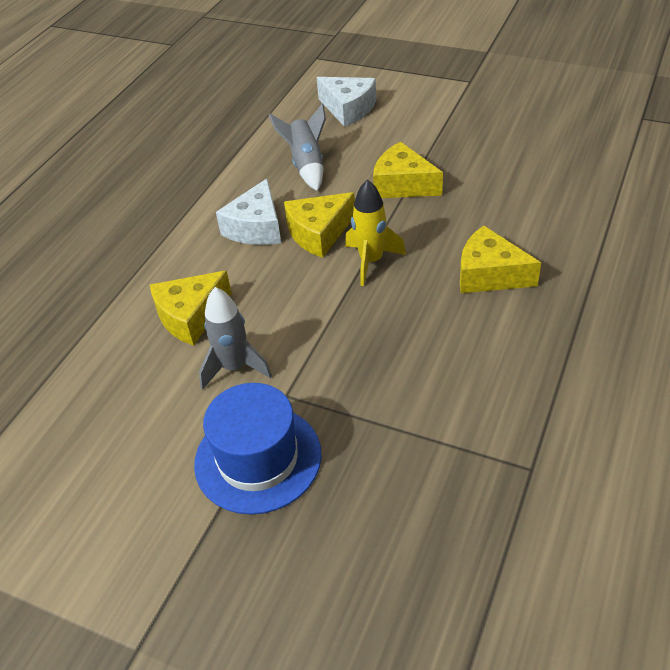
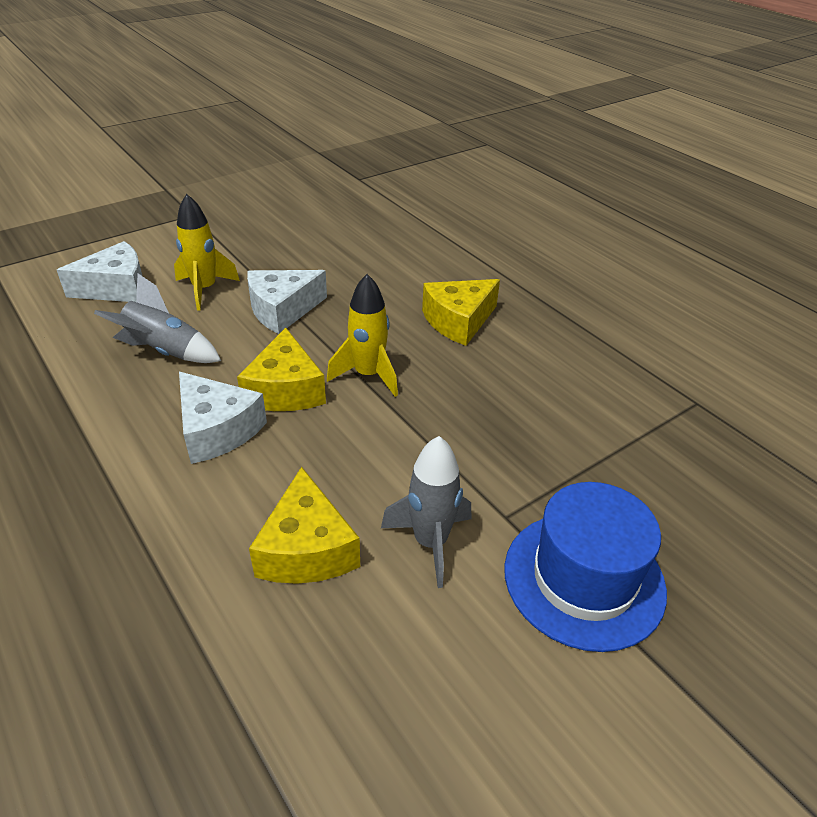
camera: 65 degrees left, 5 degrees down
(387, 141) = (205, 289): none -> yellow rocket
(402, 185) = (282, 310): yellow cheese -> white cheese

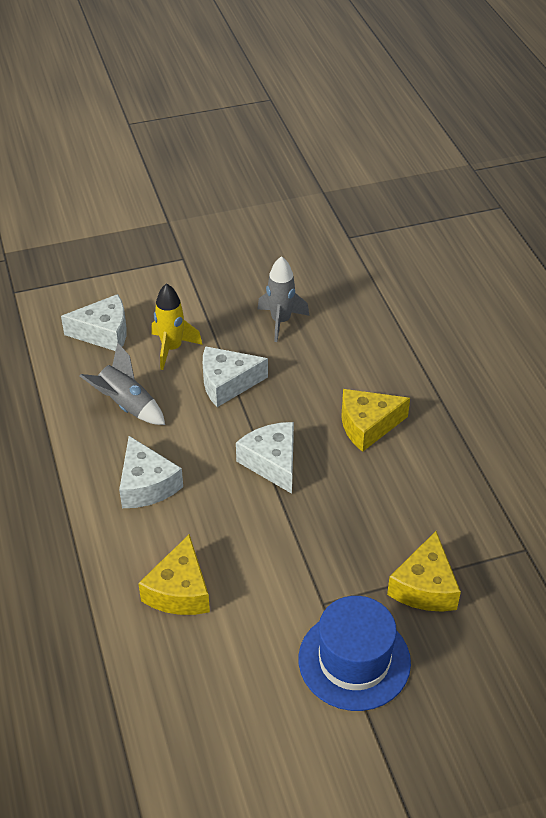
camera: 20 degrees right, 5 degrees up
(285, 390) = (205, 461): yellow cheese -> yellow cheese (425, 587)
(368, 375) = (272, 462): yellow rocket -> white cheese
(430, 542) = (262, 608): grey rocket -> grey rocket (281, 321)

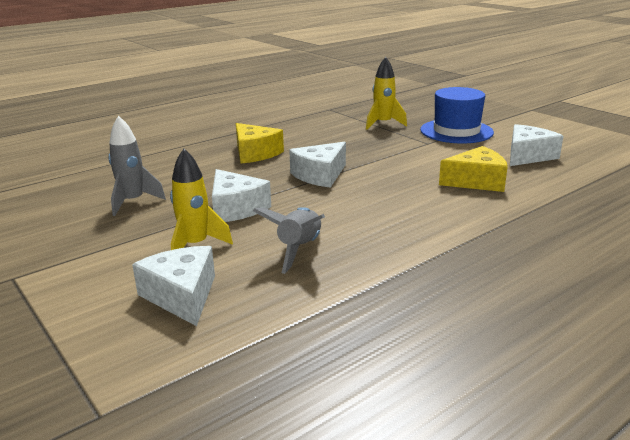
camera: 110 degrees left, 20 degrees down
(146, 485) = (392, 215): white cheese -> white cheese (528, 156)
(425, 587) = (383, 124): yellow cheese -> yellow rocket

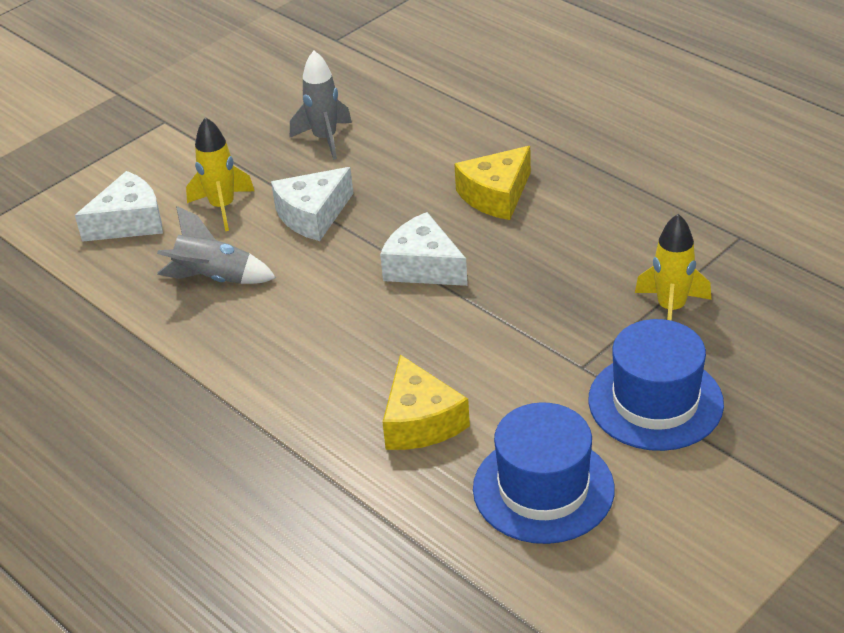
camera: 85 degrees right, 15 degrees up
(528, 156) = (543, 489): white cheese -> blue hat

